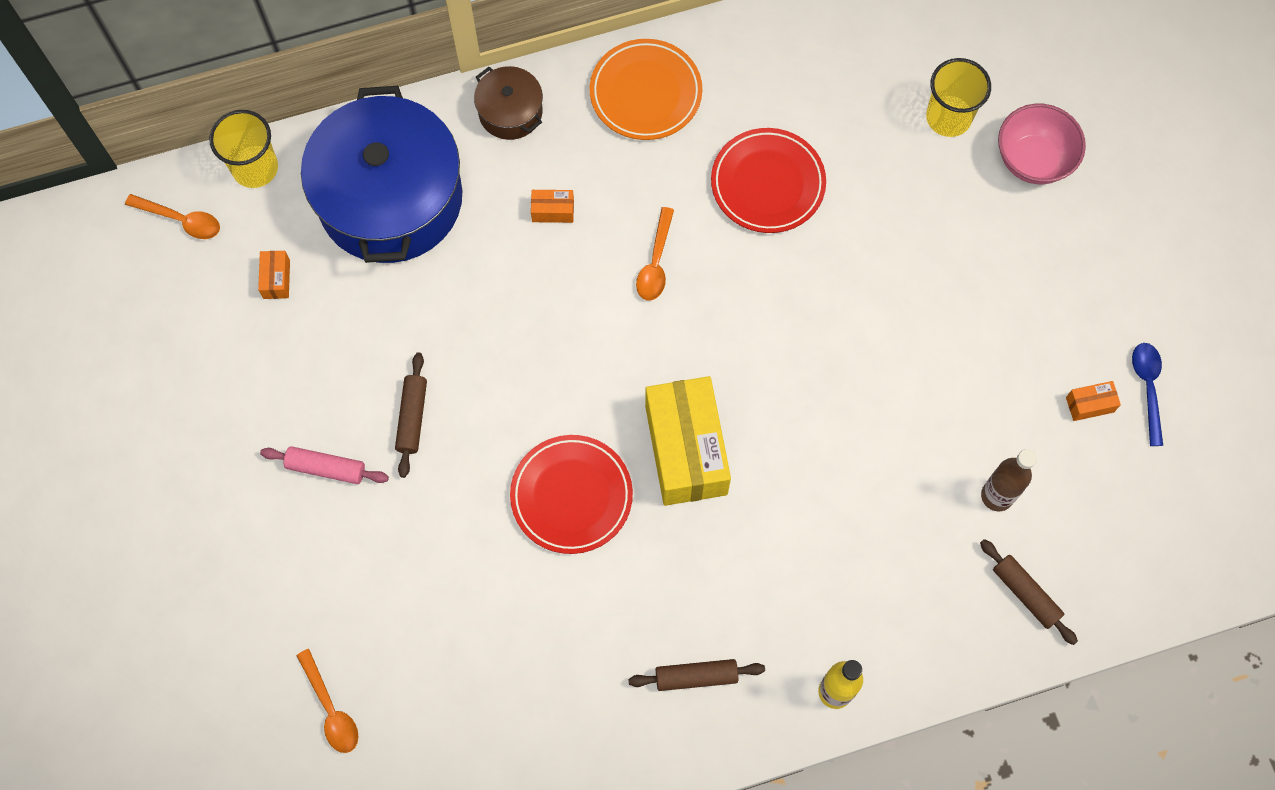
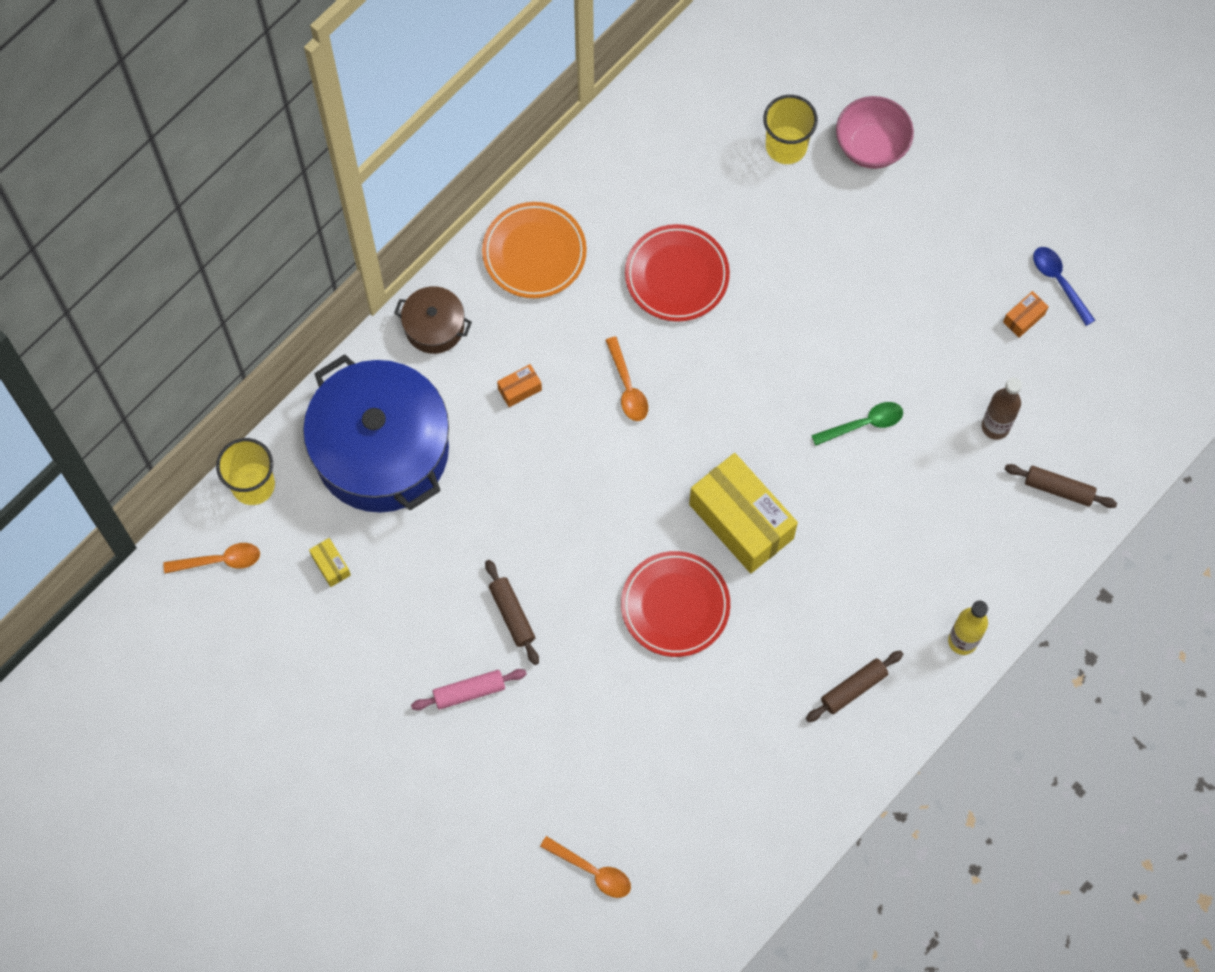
camera: 30 degrees left, 0 degrees up
(276, 279) = (331, 565): orange box -> yellow box
(864, 421) = (864, 424): none -> green spoon

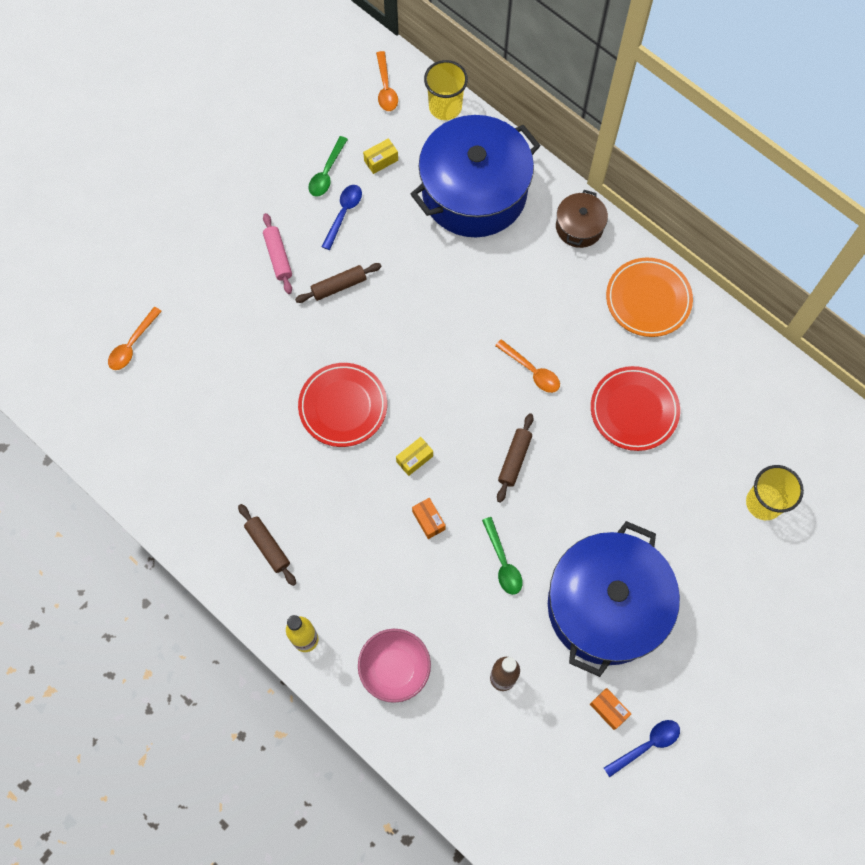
camera: 90 degrees right, 0 degrees up
(347, 634) = (327, 173): none -> green spoon
(408, 611) = (343, 214): none -> blue spoon
(520, 389) = (527, 290): orange box -> orange box (428, 520)
(627, 387) = (532, 371): orange spoon -> orange spoon turned 120 degrees counterclockwise
(741, 521) = (414, 459): yellow box -> yellow box, size x0.41
(871, 146) = (770, 577): pink bowl -> pink bowl (395, 669)
(910, 316) = (606, 606): none -> blue pot
(1058, 489) = (444, 733): brown rolling pin -> brown rolling pin (514, 460)

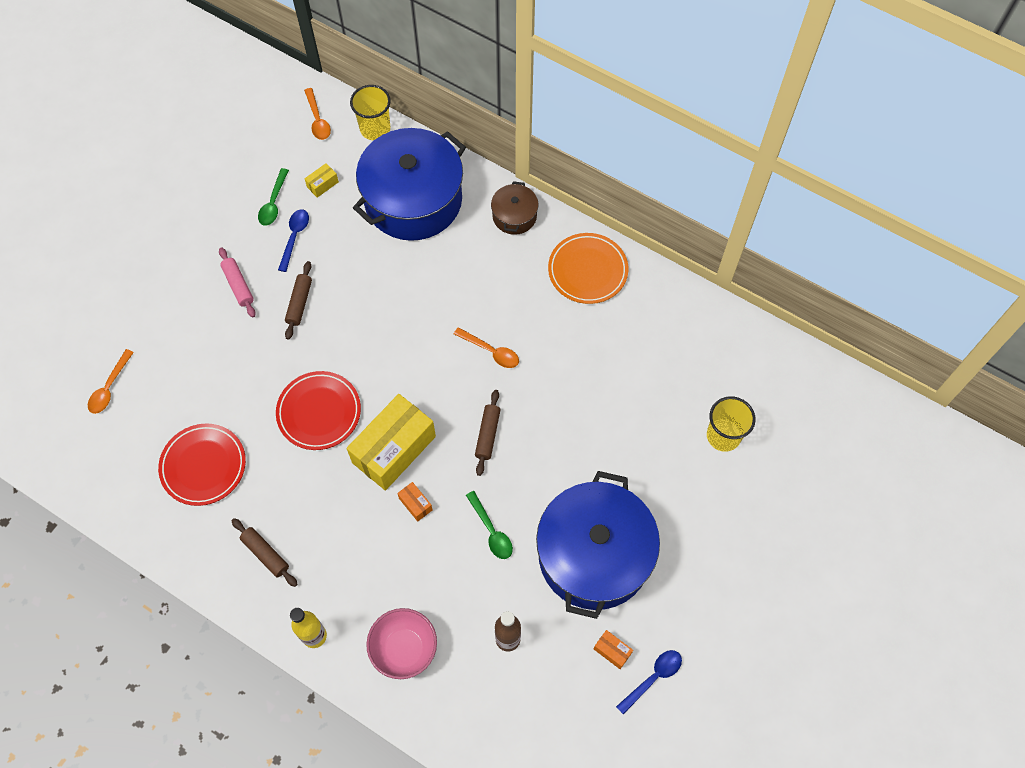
camera: 10 degrees left, 5 degrees down
(339, 286) = (299, 303): brown rolling pin -> brown rolling pin turned 45 degrees counterclockwise
(414, 459) = (394, 449): yellow box -> yellow box, size x2.46
(634, 410) = (591, 372): red plate -> red plate (203, 466)

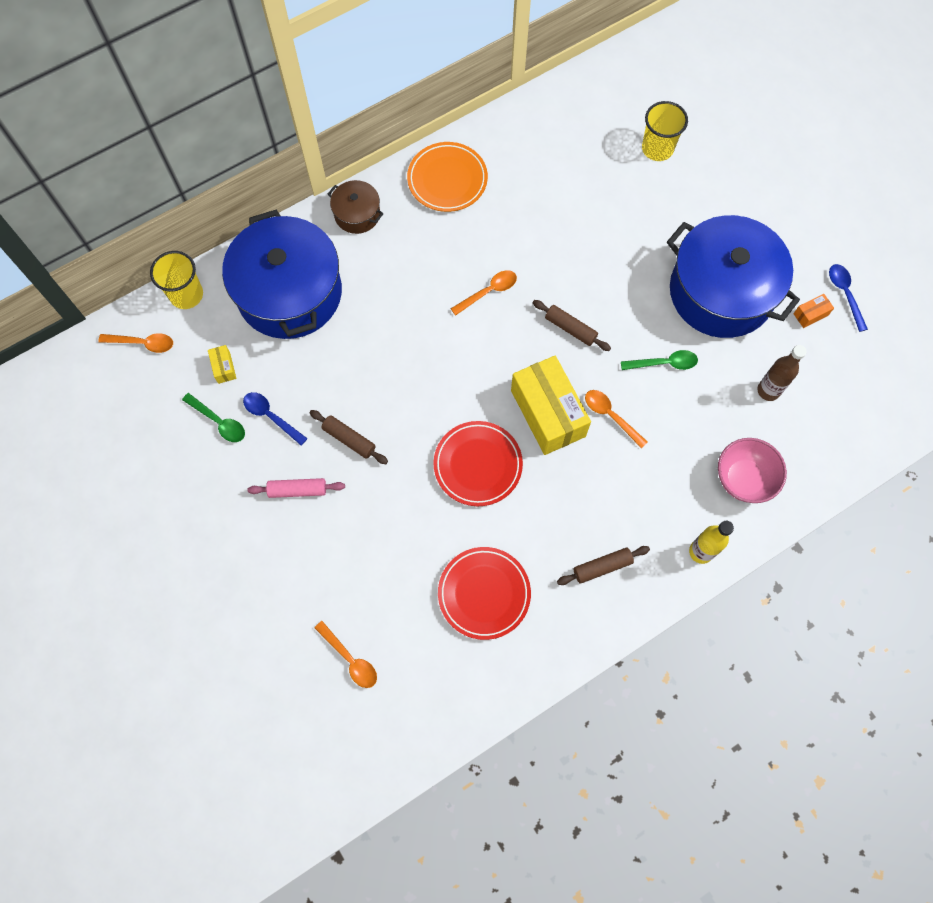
camera: 65 degrees left, 5 degrees up
(415, 504) = (610, 416): orange box -> orange spoon

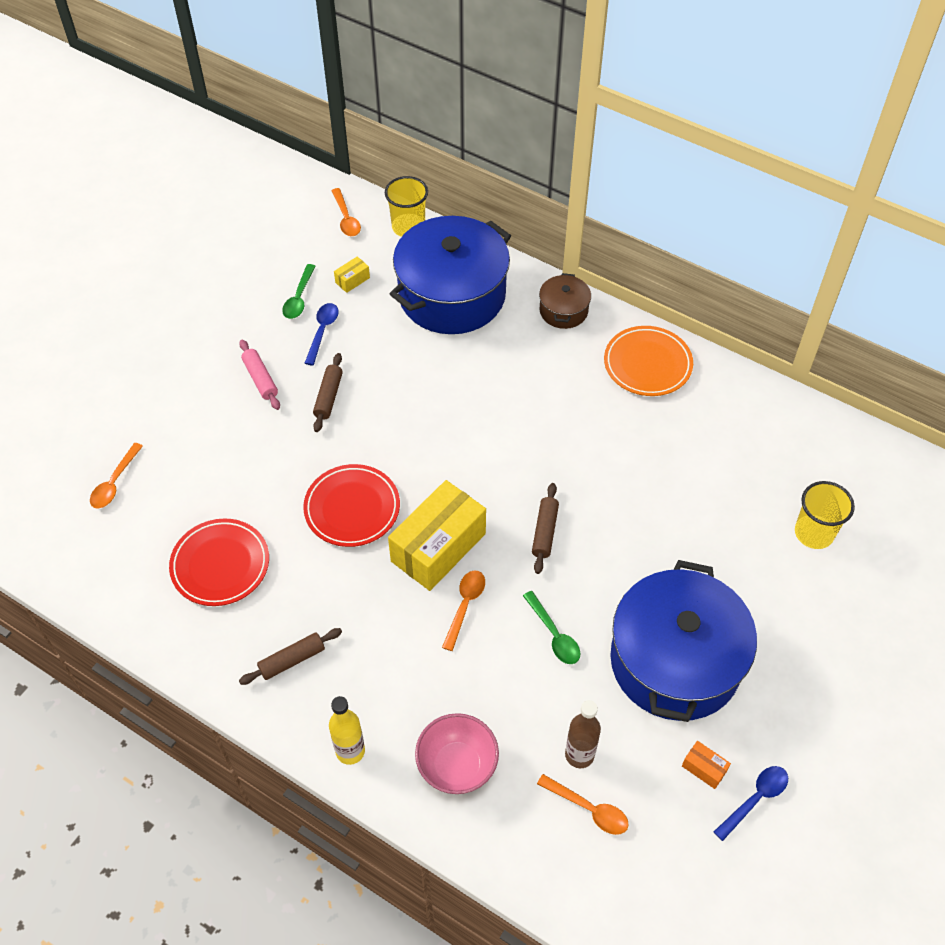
camera: 65 degrees right, 15 degrees down
(488, 292) = (544, 445): orange spoon -> orange spoon (589, 809)
(602, 567) = (292, 660): brown rolling pin -> brown rolling pin turned 75 degrees counterclockwise

